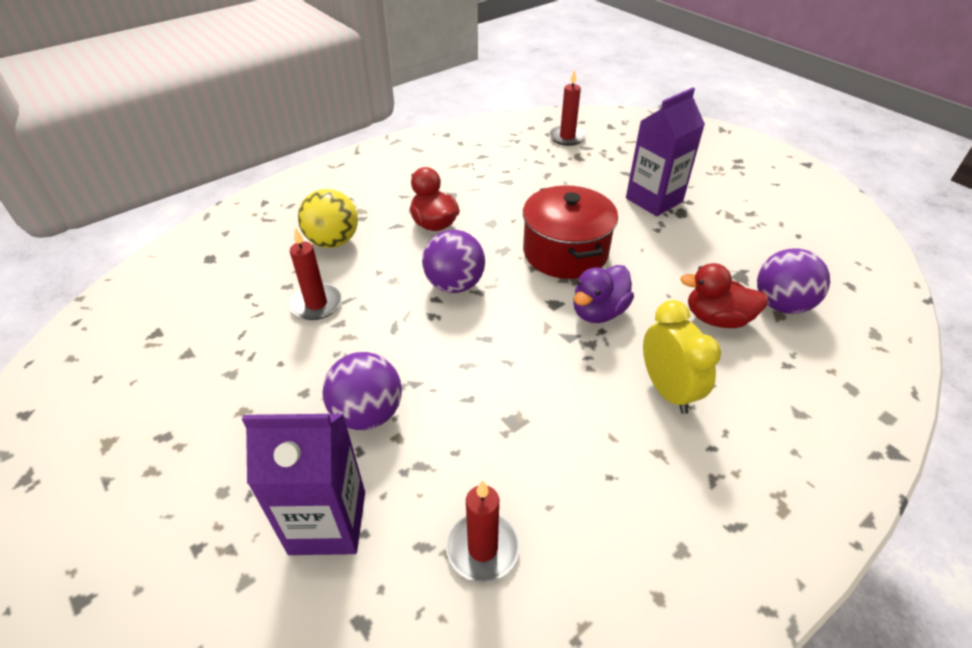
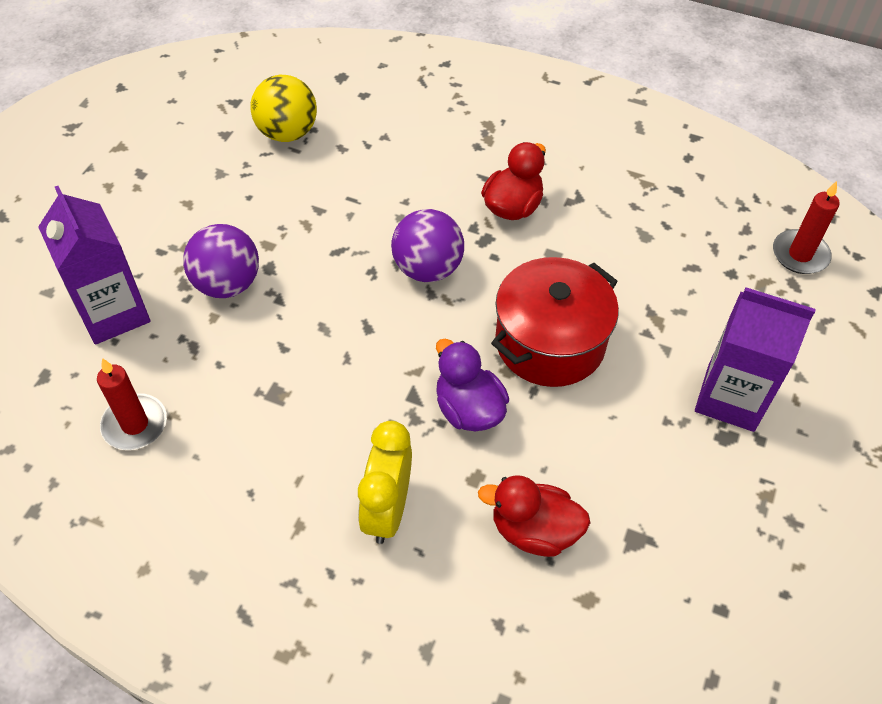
camera: 60 degrees right, 10 degrees up
(316, 304) = (332, 181): red candle -> none
(333, 241) = (425, 145): yellow ball -> yellow ball (287, 133)
(598, 312) = (468, 409): purple duck -> purple duck turned 45 degrees clockwise
(667, 390) = (387, 510): yellow clock -> yellow clock turned 150 degrees clockwise
(716, 319) = (534, 530): red duck -> red duck turned 60 degrees counterclockwise
(781, 304) = (609, 598): purple ball -> none

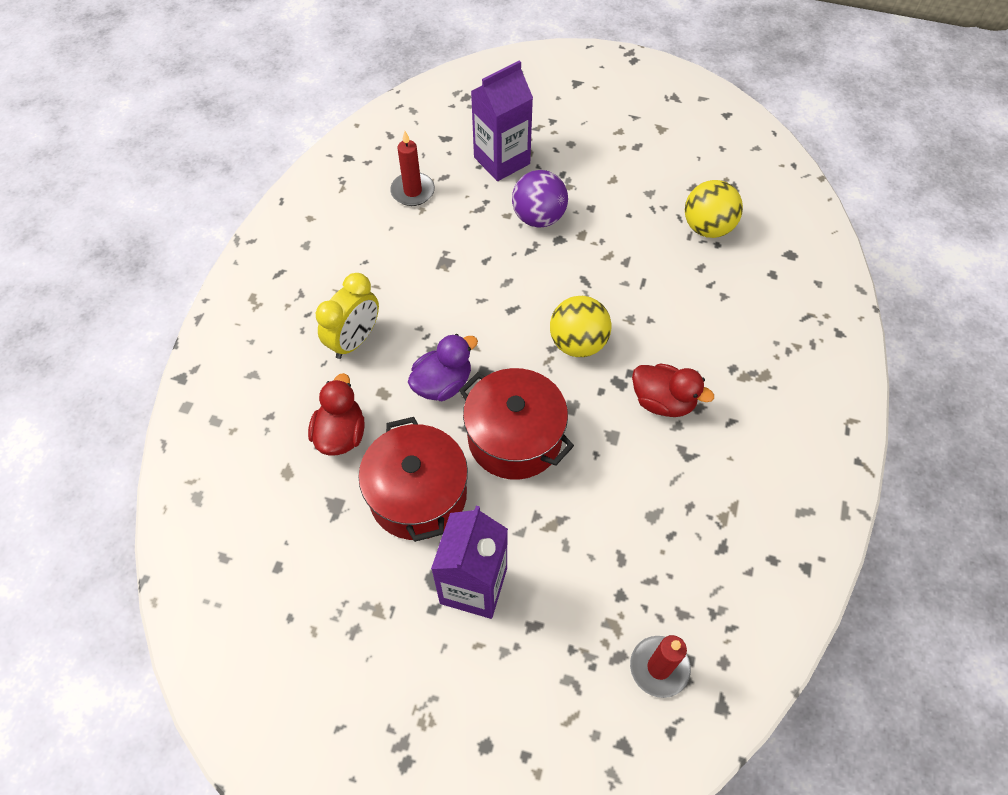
camera: 85 degrees right, 5 degrees up
(387, 510) = (354, 340): yellow clock -> yellow clock turned 120 degrees clockwise
(427, 268) = (578, 343): purple ball -> yellow ball
(622, 446) = (418, 495): none -> red pot

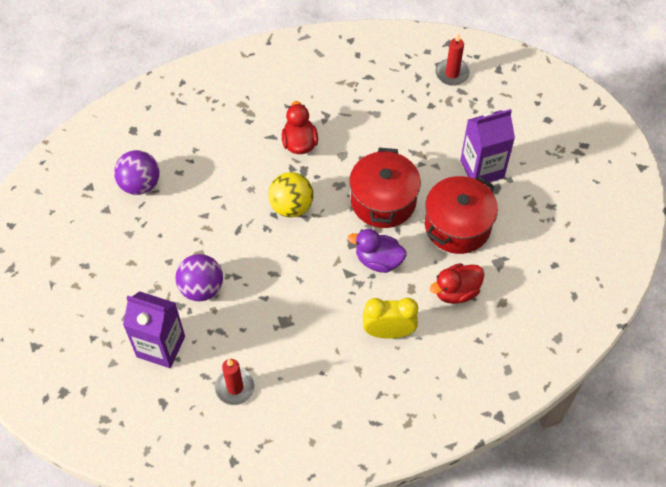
camera: 125 degrees left, 0 degrees up
(707, 227) = (140, 184): yellow ball -> purple ball

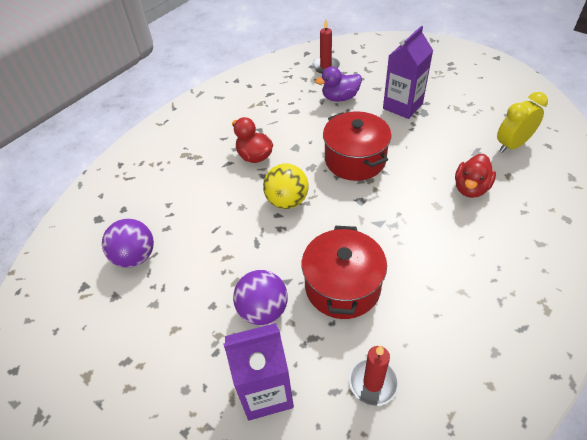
camera: 30 degrees left, 10 degrees down
(378, 260) = (392, 200): purple duck -> purple duck (340, 98)
(388, 332) = (454, 247): yellow clock -> yellow clock (512, 145)
(457, 226) = (424, 147): red pot -> red pot (342, 286)

